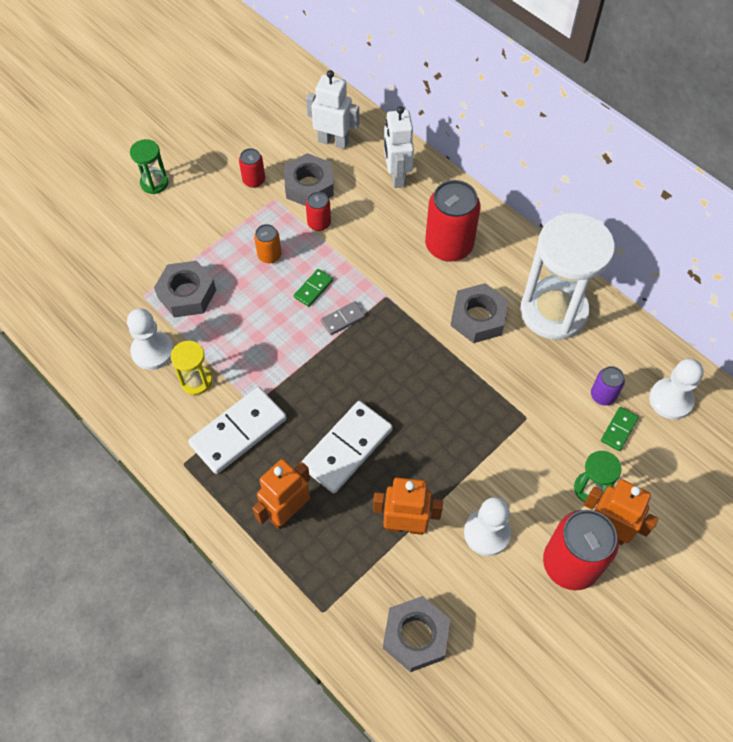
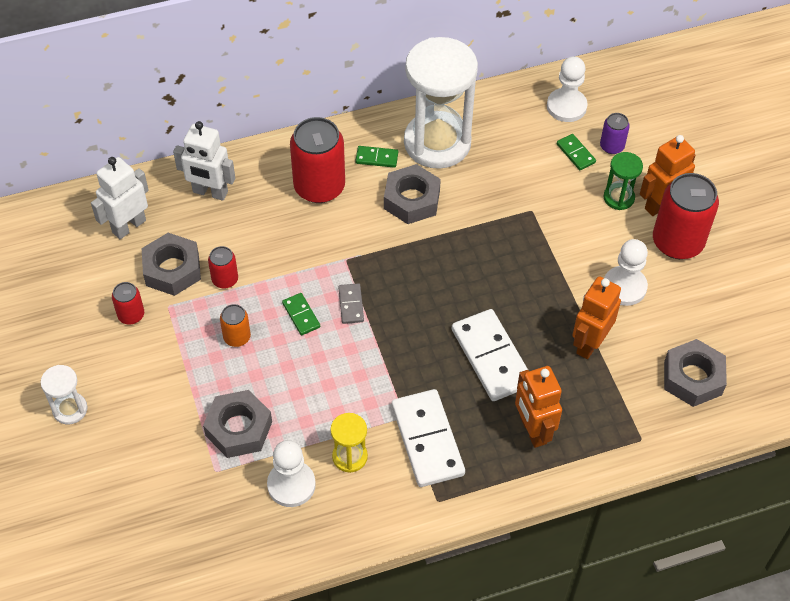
camera: 65 degrees left, 5 degrees down
(154, 183) = (70, 409): green hourglass -> white hourglass
(506, 273) = (376, 158): none -> green domino
(602, 395) = (538, 148): purple can -> purple can (612, 146)

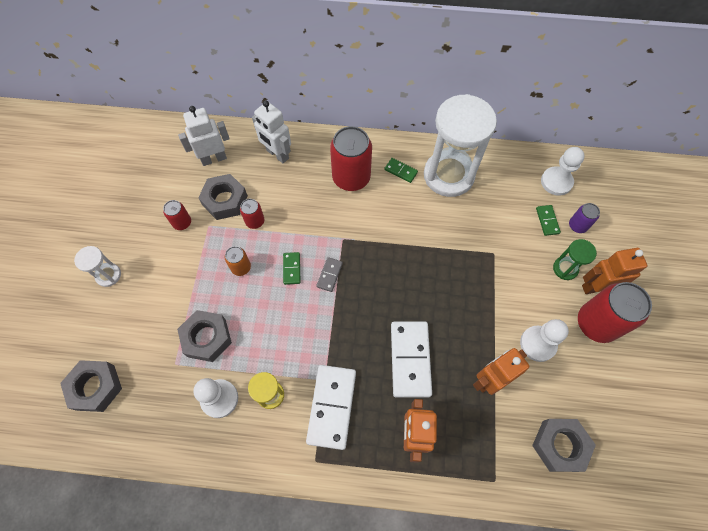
camera: 25 degrees right, 10 degrees up
(412, 200) = (410, 211): grey nut -> grey nut (95, 387)

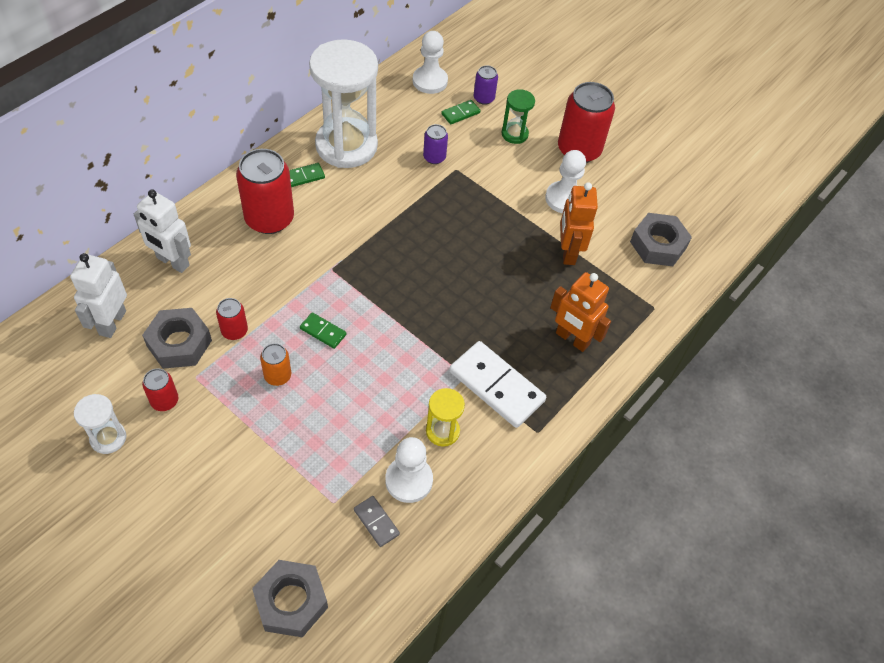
camera: 60 degrees left, 10 degrees down
(108, 275) = (158, 515): white hourglass -> white hourglass (108, 438)
(207, 338) = (331, 454): grey nut -> none
(277, 154) = (172, 262): white robot -> white robot turned 45 degrees clockwise
(329, 275) = (360, 304): grey domino -> grey domino (376, 522)
(410, 359) = (502, 296): white domino -> none
(490, 232) = (434, 157): none -> purple can
(547, 221) = (460, 113): green domino -> green domino turned 60 degrees counterclockwise
(596, 287) = (548, 127): orange robot -> none

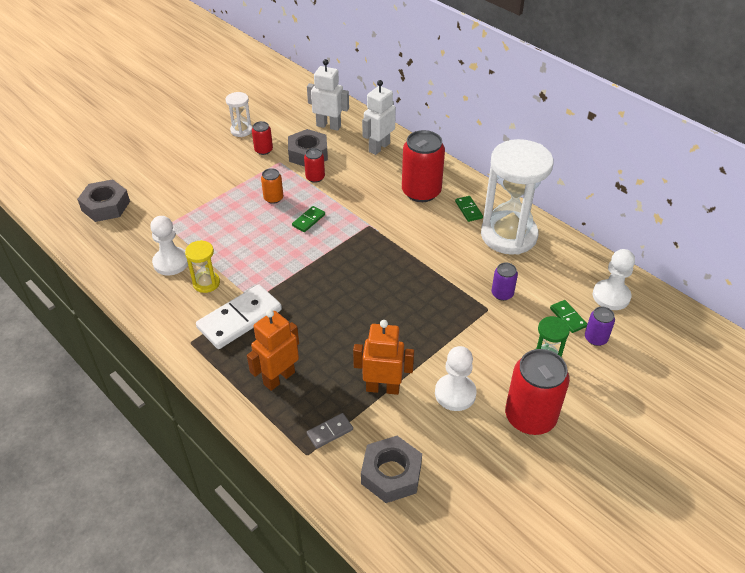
camera: 100 degrees right, 10 degrees down
(376, 522) = (145, 245): grey domino -> grey domino (330, 432)

